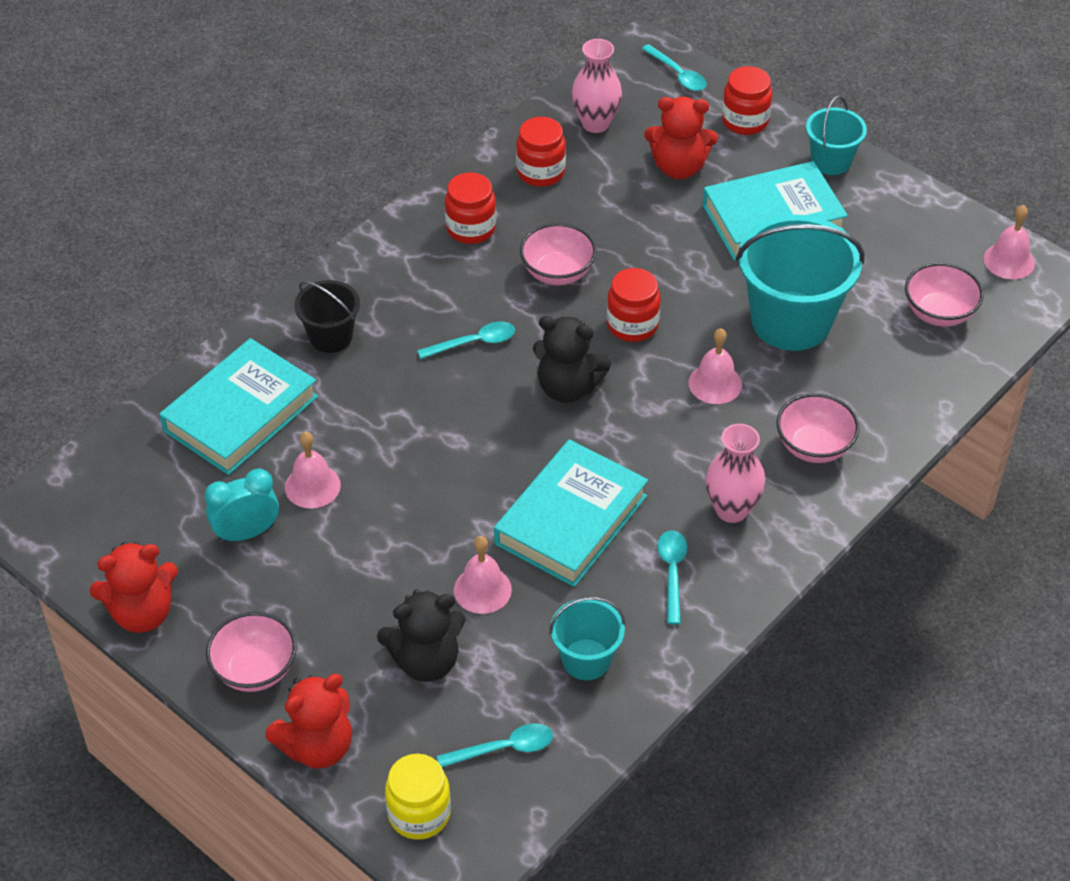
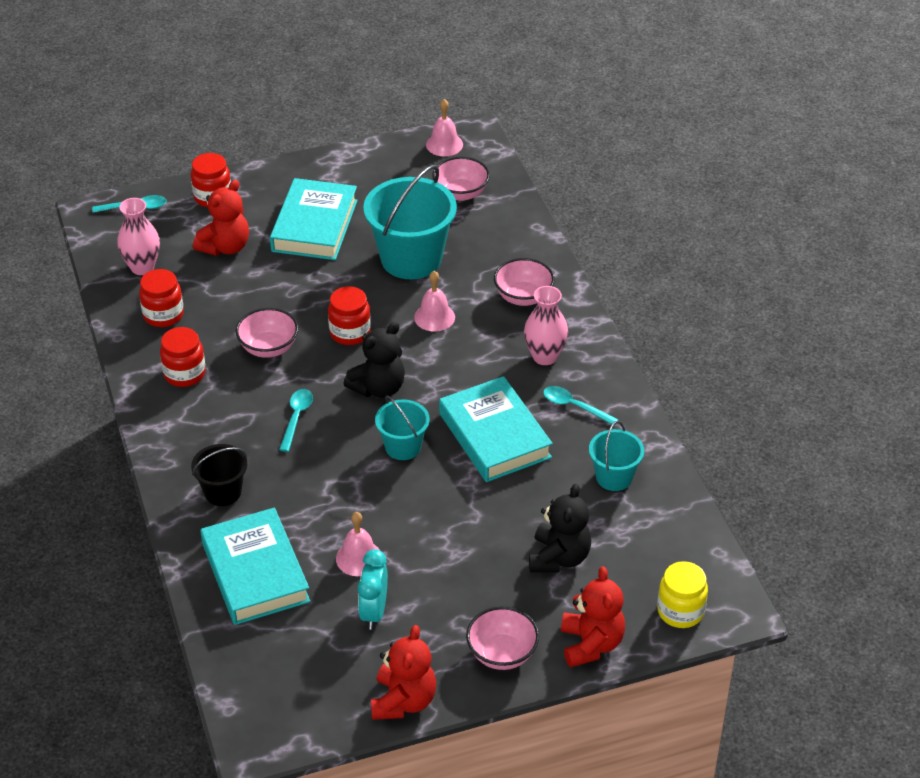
camera: 60 degrees left, 5 degrees down
(482, 589) = (520, 504): pink bell -> none
(504, 748) = (656, 547): turquoise spoon -> none
(831, 161) = (288, 176): turquoise bucket -> turquoise bucket (403, 447)

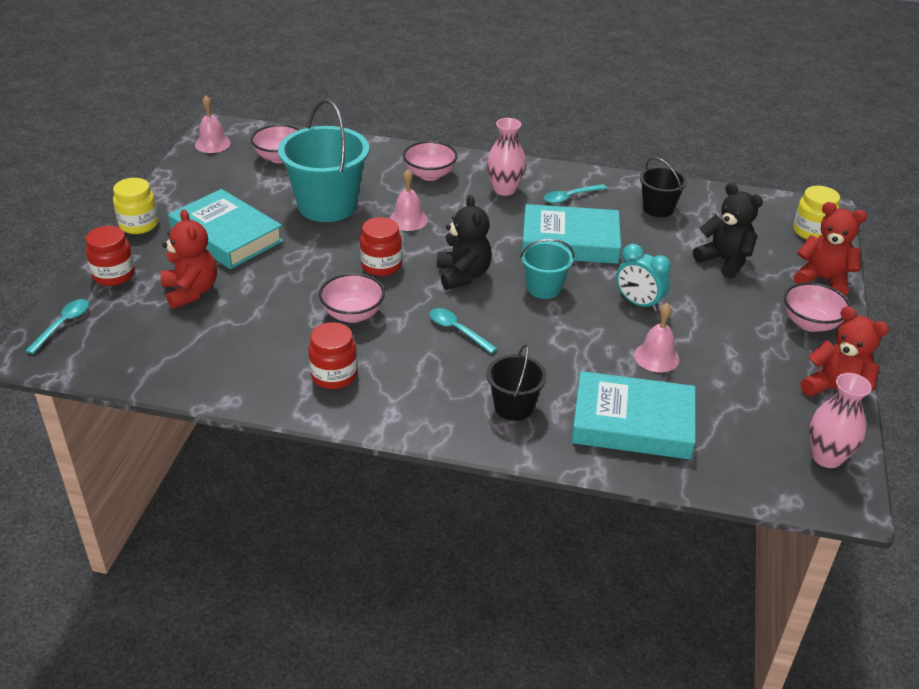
camera: 60 degrees left, 5 degrees down
(142, 267) = (155, 350): pink vase -> pink vase (827, 457)
(163, 315) = (238, 360): red jar -> none
(287, 172) = (139, 224): none -> yellow jar
(374, 612) = (725, 371): turquoise clock -> turquoise clock (638, 303)
(614, 477) = (658, 208): turquoise bucket -> black bucket

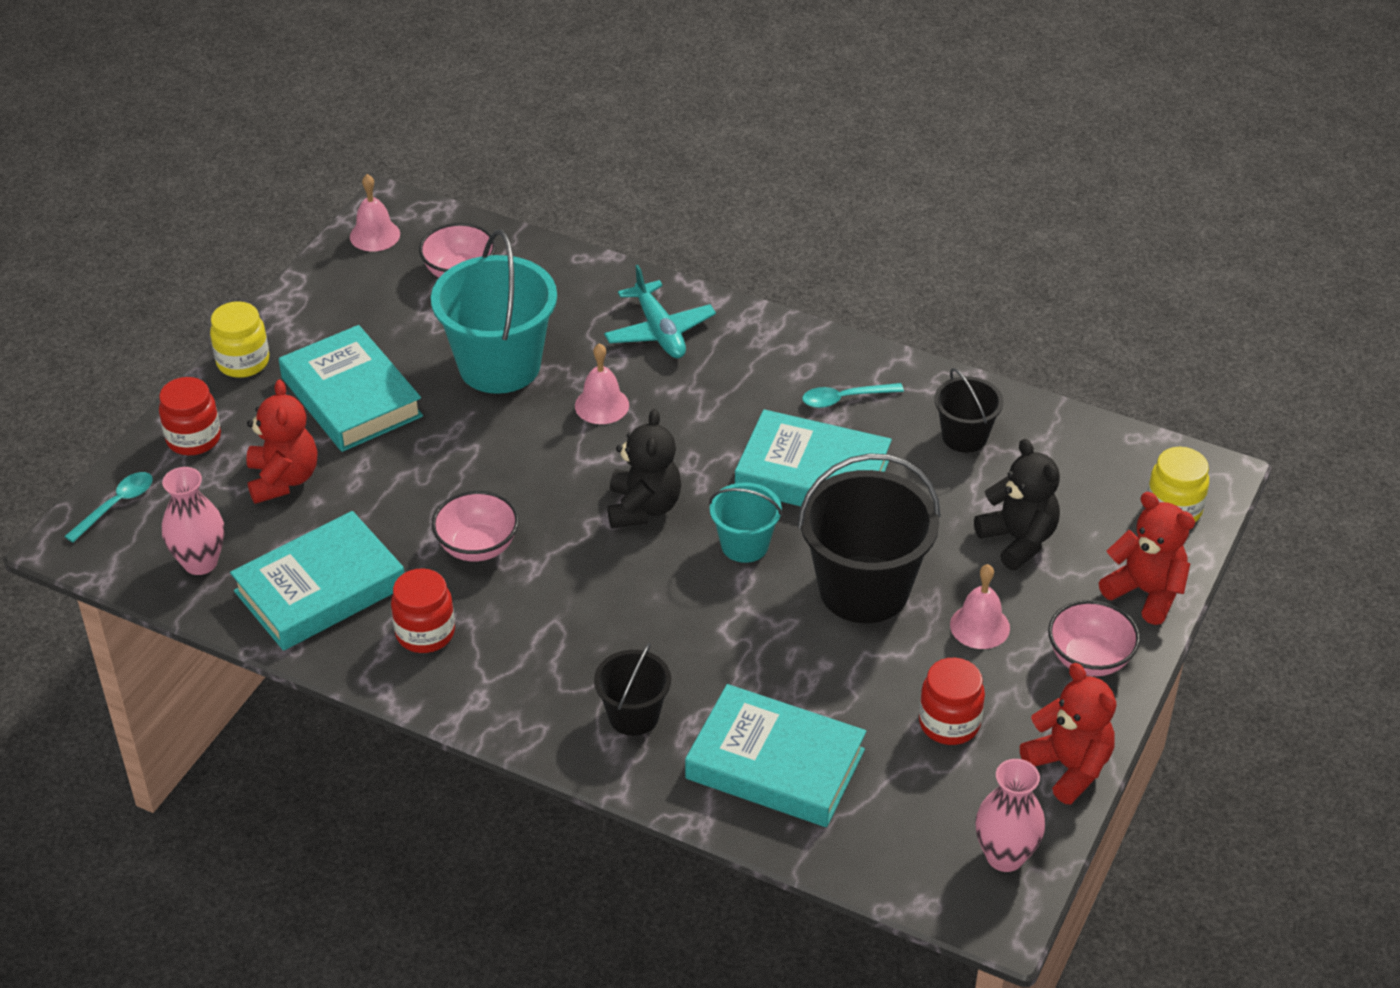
camera: 15 degrees right, 5 degrees up
(242, 358) = (320, 589): none -> turquoise book
(381, 265) = (539, 476): red jar -> red jar (949, 723)
(430, 175) = (659, 331): pink bowl -> turquoise plane
(457, 330) = (603, 592): turquoise spoon -> none
(504, 190) = (756, 372): pink vase -> pink vase (200, 562)
(638, 303) = (864, 589): turquoise clock -> black bucket
(656, 357) = (850, 675): pink bell -> pink bell (979, 626)

